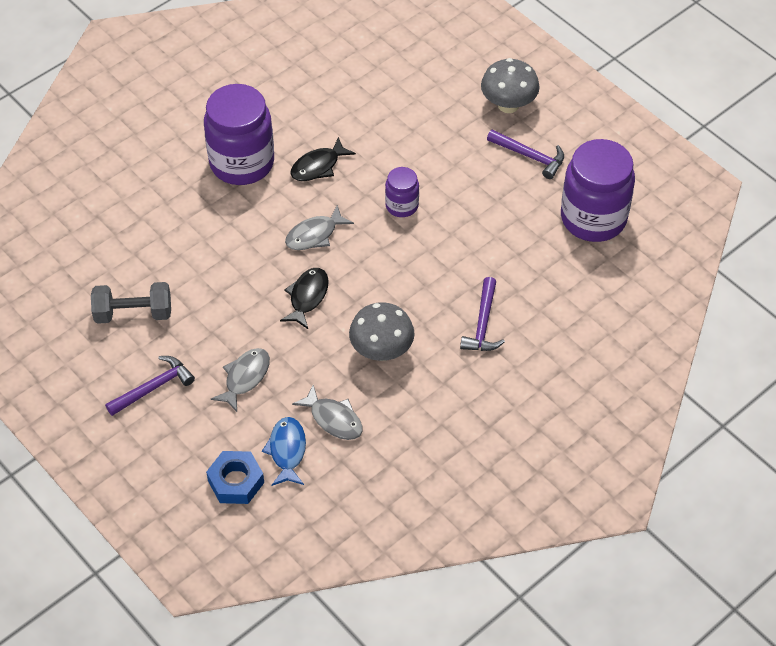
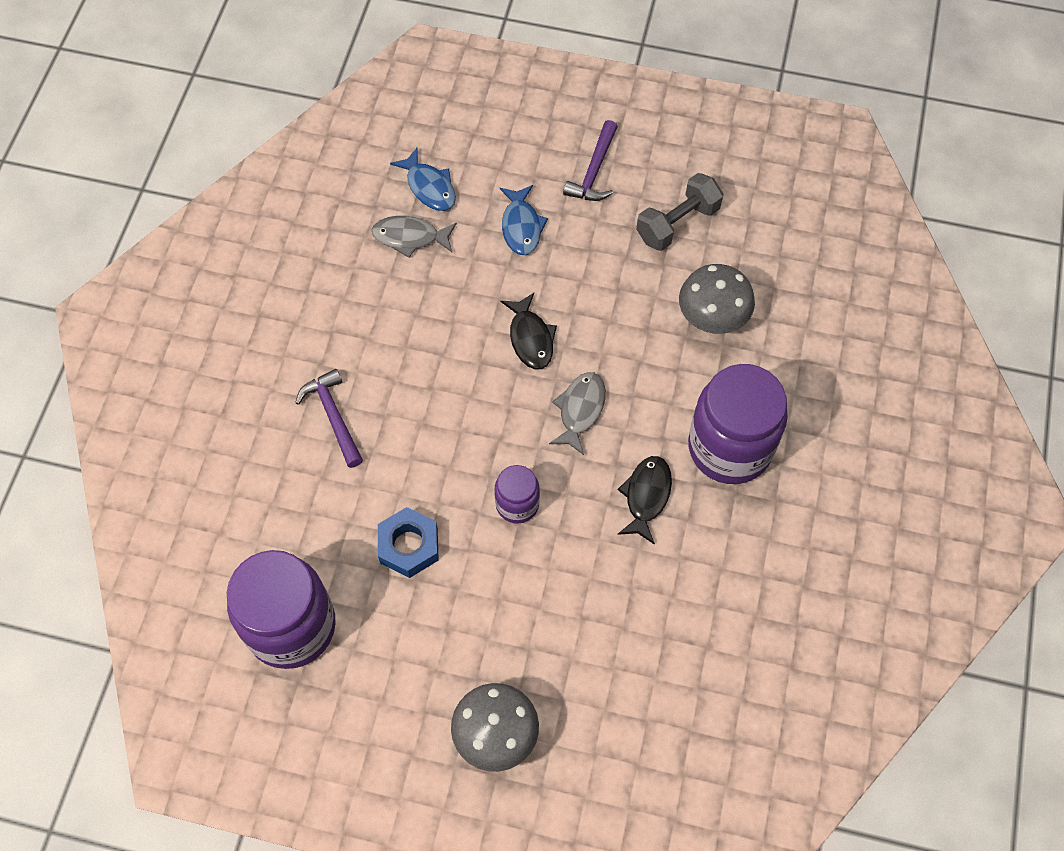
camera: 145 degrees right, 10 degrees up
(236, 482) = (452, 138): blue nut -> blue nut (409, 546)
(245, 378) = (521, 226): grey fish -> blue fish
(381, 351) = (415, 327): grey mushroom -> grey mushroom (712, 318)
(529, 156) = (419, 670): purple hammer -> none

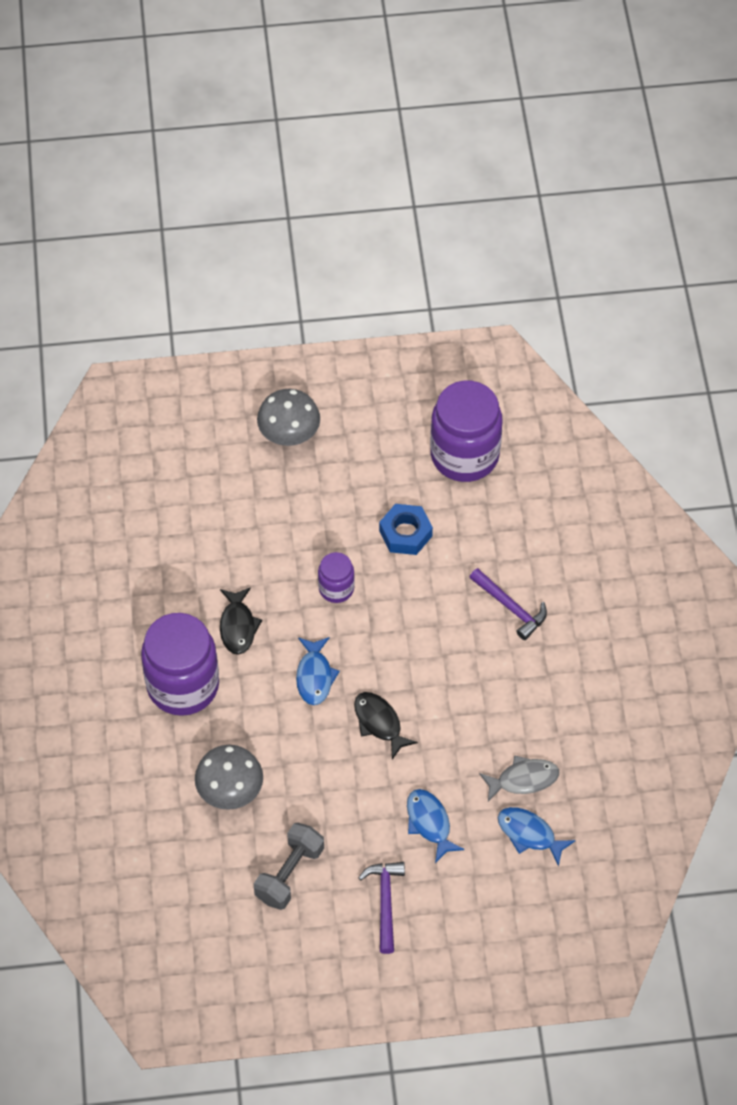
camera: 160 degrees right, 5 degrees down
(580, 410) = (315, 676): grey fish -> blue fish

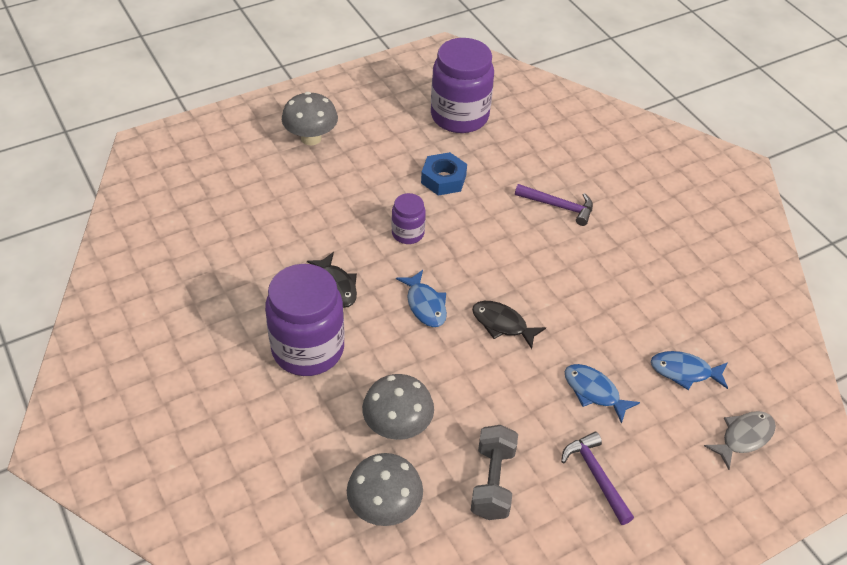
camera: 25 degrees left, 10 degrees down
(185, 861) = (384, 507): none -> grey mushroom
(523, 779) = (650, 329): grey fish -> grey fish (743, 437)

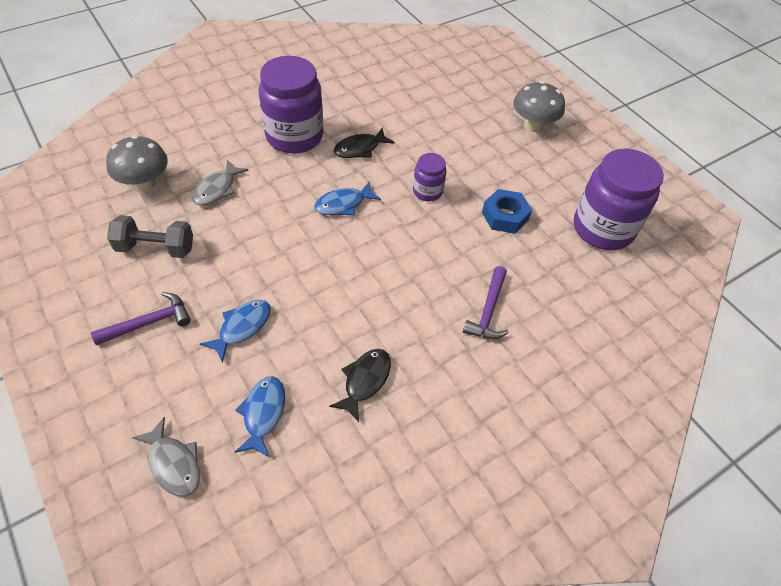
camera: 85 degrees right, 5 degrees up
(397, 426) = (217, 189): grey mushroom -> grey fish
(502, 324) = (323, 258): black fish -> black fish (365, 381)

